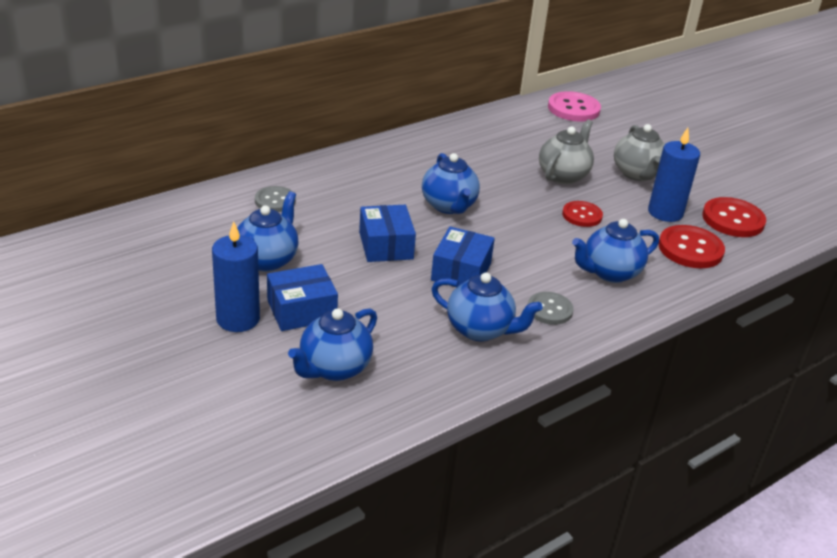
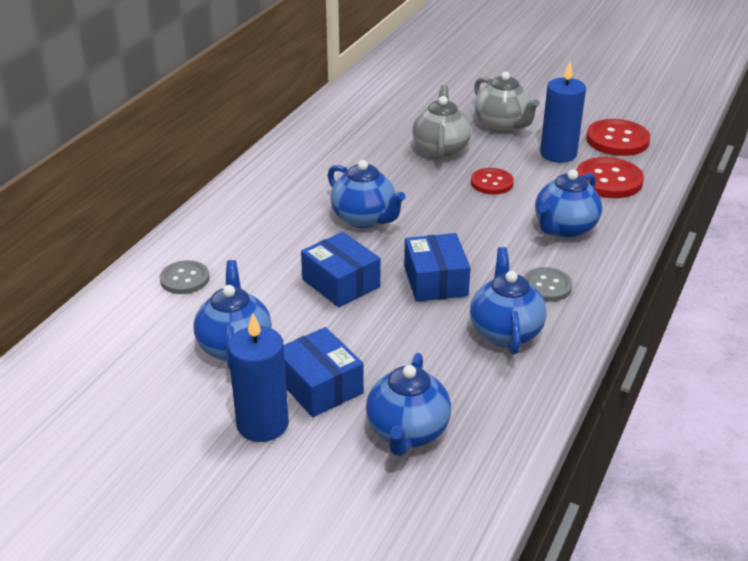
camera: 25 degrees left, 0 degrees up
(302, 310) = (320, 386): blue box -> blue box turned 75 degrees counterclockwise
(480, 330) = (505, 332): blue teapot -> blue teapot turned 90 degrees counterclockwise
(573, 109) = (391, 81): pink button -> none

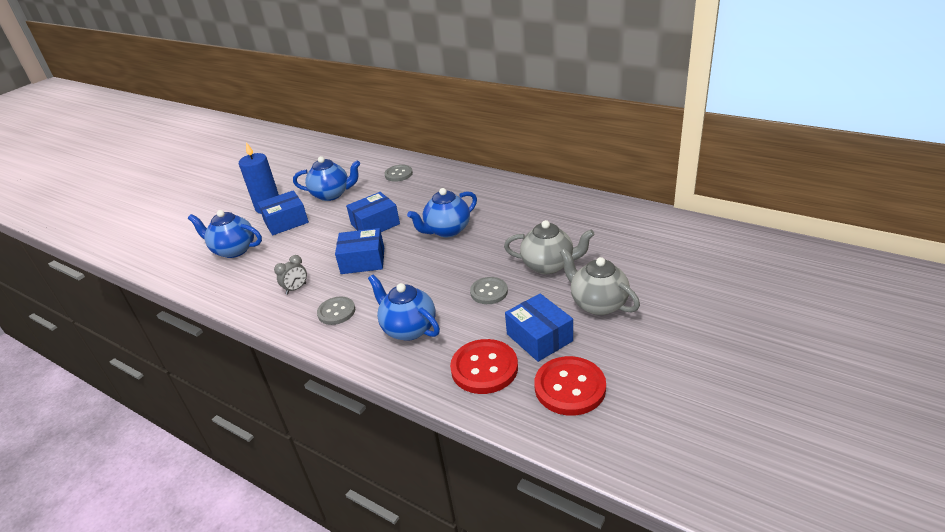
camera: 100 degrees right, 0 degrees up
(491, 183) = (489, 292): red button -> grey button
(502, 125) = (598, 304): grey teapot -> grey teapot turned 75 degrees clockwise
(505, 332) = (296, 289): blue teapot -> grey clock
(558, 154) = (539, 337): blue candle -> blue box

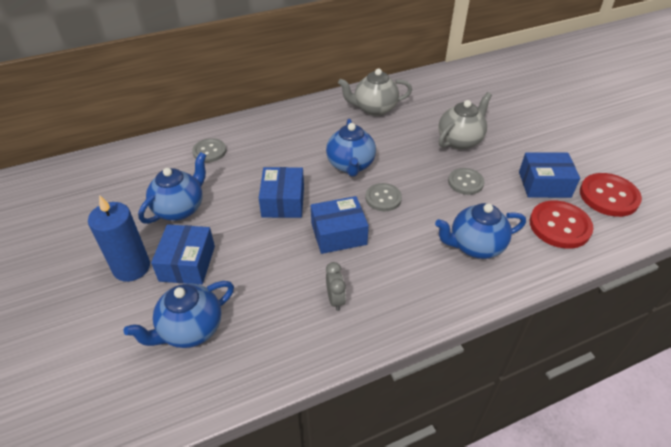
camera: 60 degrees left, 10 degrees up
(336, 312) = (406, 283): grey button -> grey button (383, 198)
(363, 261) = (338, 234): blue box -> blue box turned 45 degrees clockwise
(598, 304) = (527, 142): grey teapot -> grey teapot (374, 108)

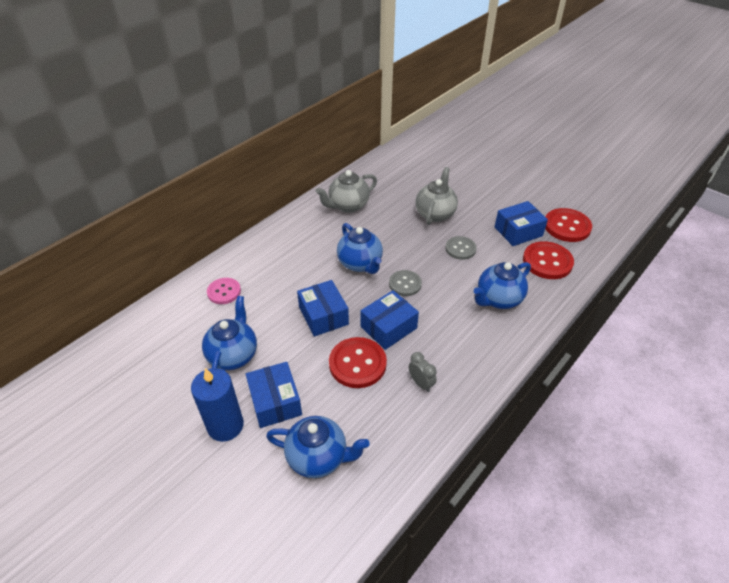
camera: 25 degrees left, 0 degrees up
(190, 329) = (318, 457): blue teapot -> blue teapot turned 105 degrees counterclockwise
(209, 151) = (224, 292): grey button -> pink button
(285, 257) = (357, 364): none -> red button

